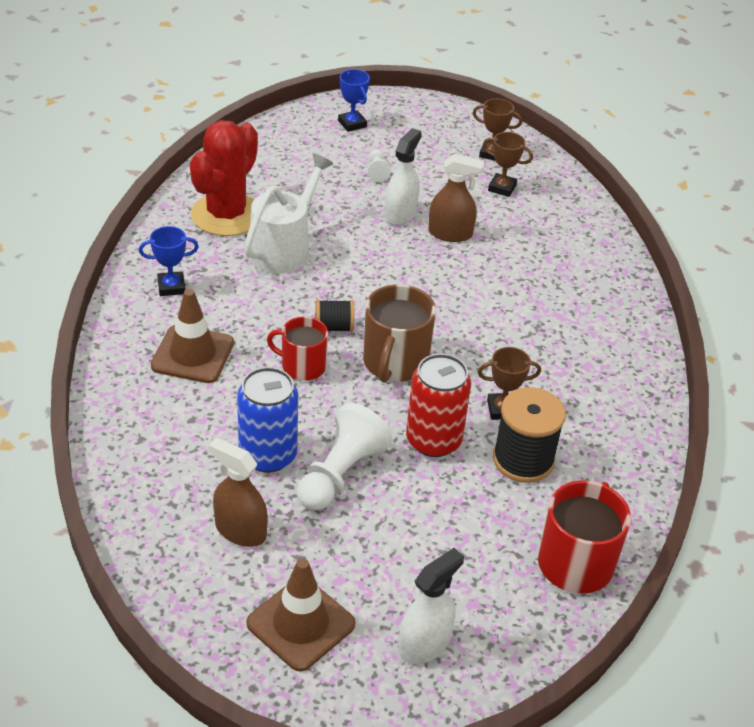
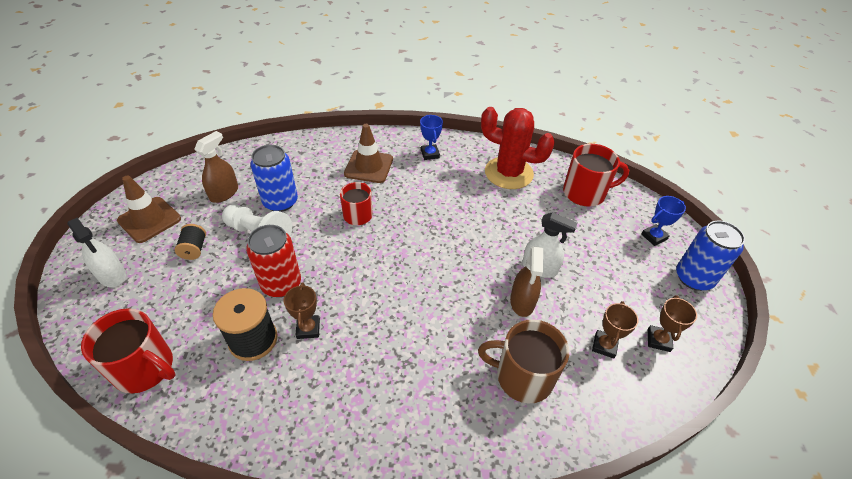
camera: 90 degrees right, 5 degrees up
(273, 157) = (585, 193): none -> red mug
(284, 248) = (479, 202): white watering can -> none
(334, 327) = (397, 229): black spool -> black spool (194, 249)
(377, 171) = (593, 253): white pawn -> none
(395, 362) = (361, 263): brown mug -> brown mug (522, 376)
(412, 113) = (693, 278): none -> blue can

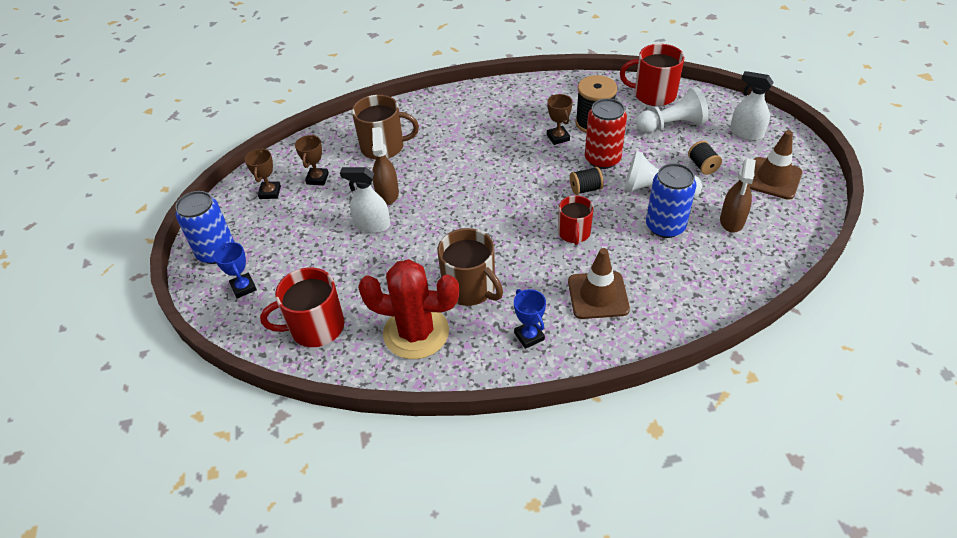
camera: 170 degrees right, 0 degrees up
(173, 309) = (671, 125): none -> white pawn
(321, 254) = (585, 189): none -> black spool
(461, 193) = (470, 288): none -> brown mug
(654, 237) = (243, 287): blue trophy -> blue trophy turned 75 degrees counterclockwise

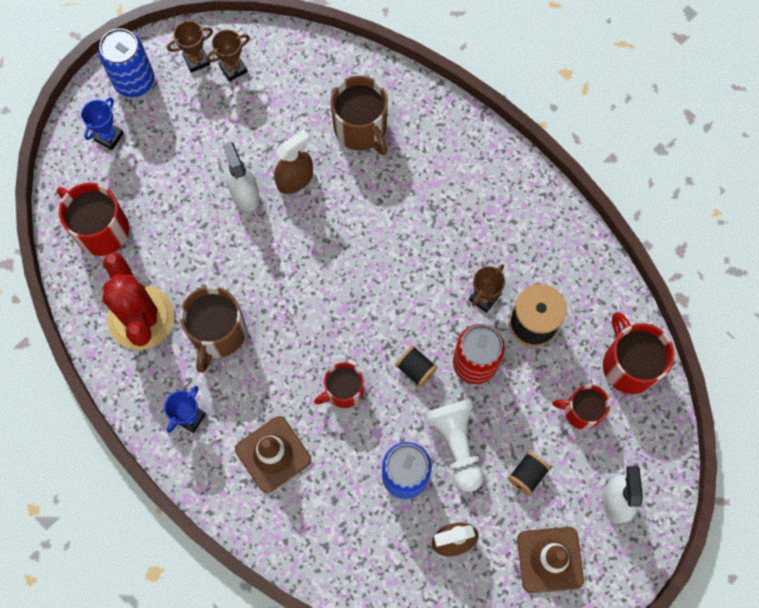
camera: 55 degrees right, 25 degrees up
(317, 179) = (277, 98): brown trophy -> brown trophy (196, 60)
(671, 125) = (581, 411): white pawn -> red mug

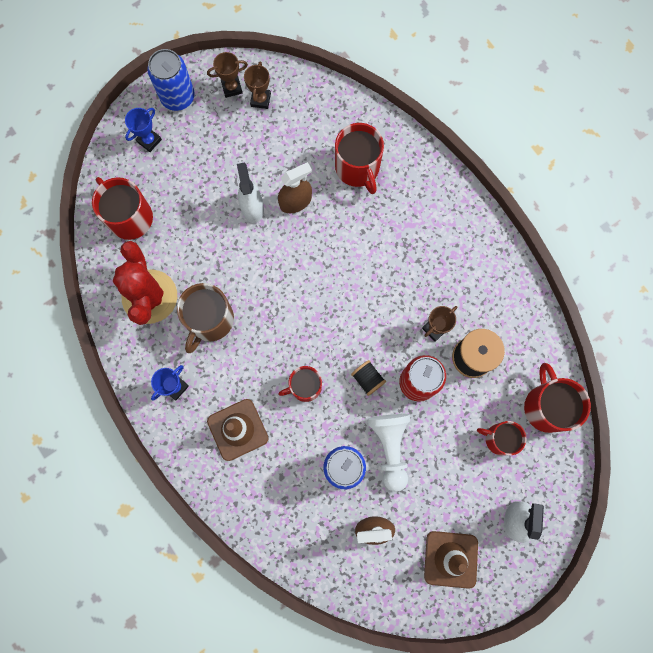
camera: 10 degrees right, 5 degrees up
(233, 68) = (260, 100): brown trophy -> brown trophy turned 60 degrees counterclockwise
(361, 129) = (357, 168): brown mug -> red mug
(527, 475) = (444, 485): black spool -> none

